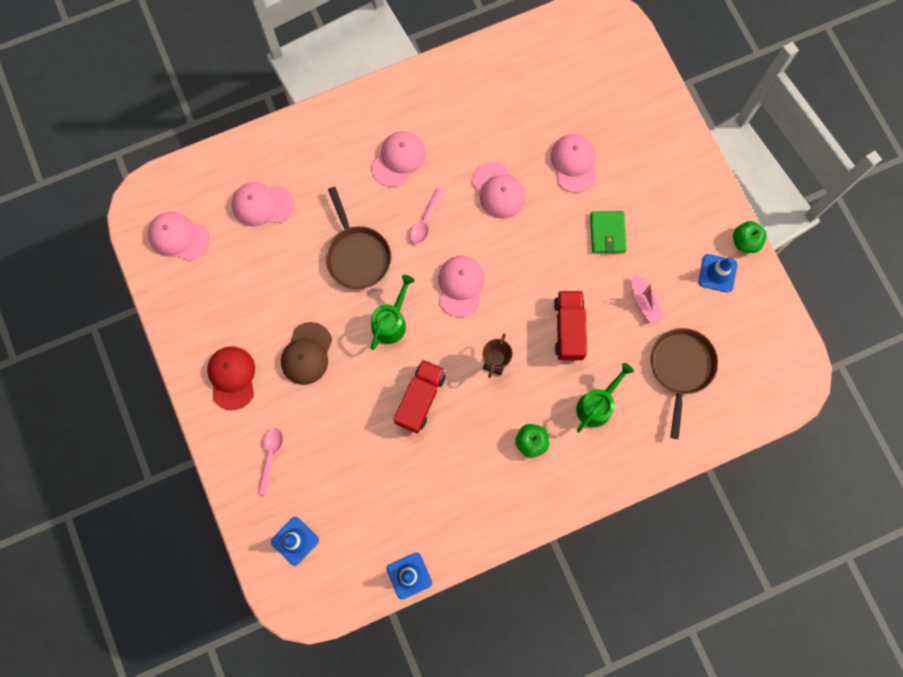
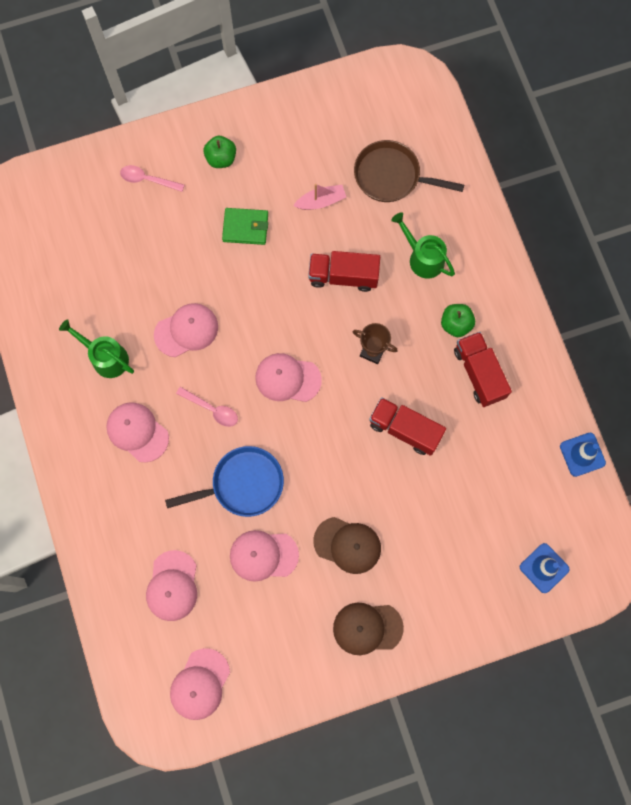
camera: 85 degrees left, 0 degrees up
(232, 377) = (367, 628): red cap -> brown cap
(270, 456) = (455, 589): pink spoon -> pink spoon (147, 180)
(357, 255) = (243, 484): brown pan -> blue pan
(391, 322) = (320, 453): green watering can -> green watering can (106, 357)
(483, 468) = (479, 373): none -> red truck
(574, 163) = (165, 251): pink cap -> pink cap (263, 555)
(717, 273) = (298, 130): blue traffic cone -> none
(745, 242) = (268, 100): green apple -> green apple (221, 158)

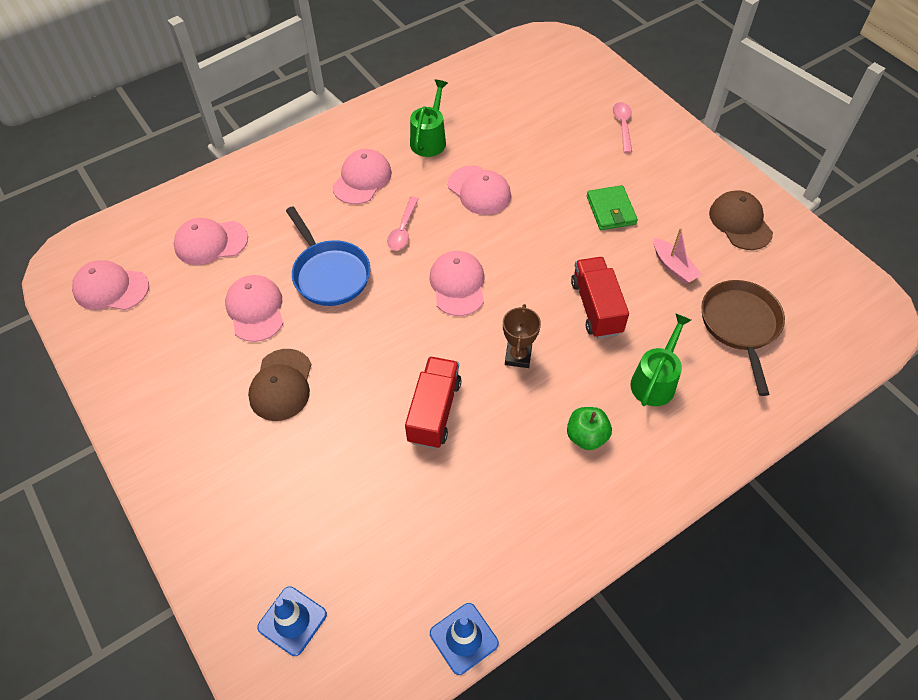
camera: 75 degrees right, 20 degrees down
(221, 158) = (675, 174): green apple -> none
(367, 628) = (186, 428): brown cap -> brown cap (740, 222)
(479, 373) = (533, 478): red truck -> none

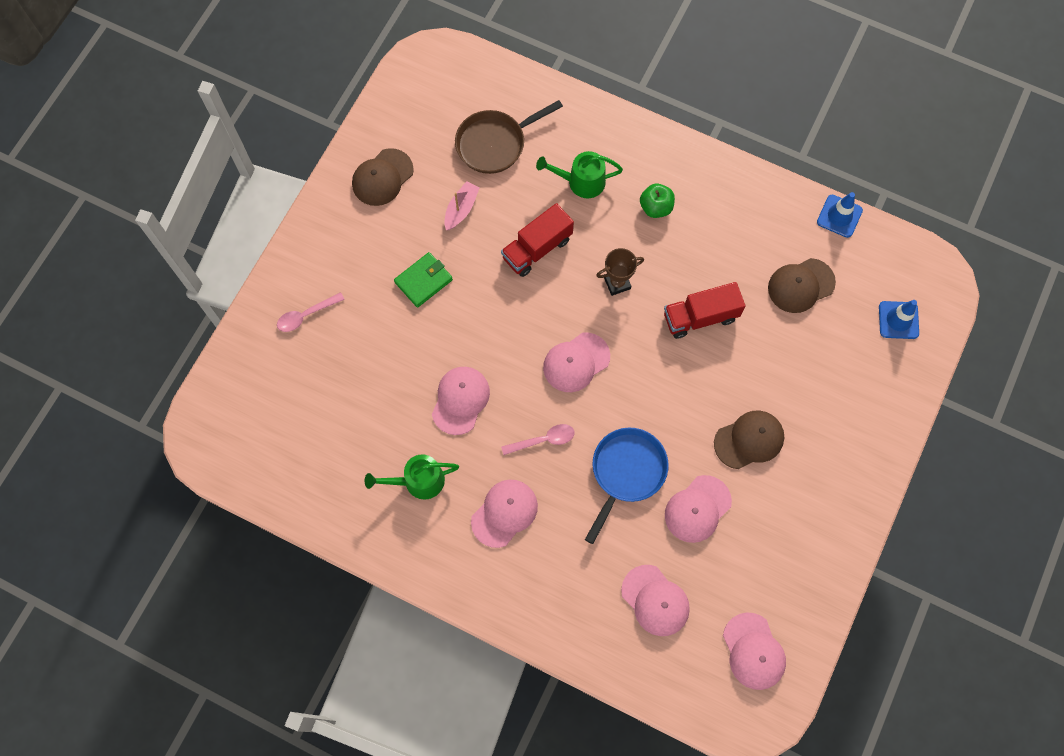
camera: 120 degrees left, 15 degrees up
(362, 179) = (504, 513): pink cap -> pink cap turned 135 degrees clockwise
(404, 534) = (801, 285): none -> brown cap

